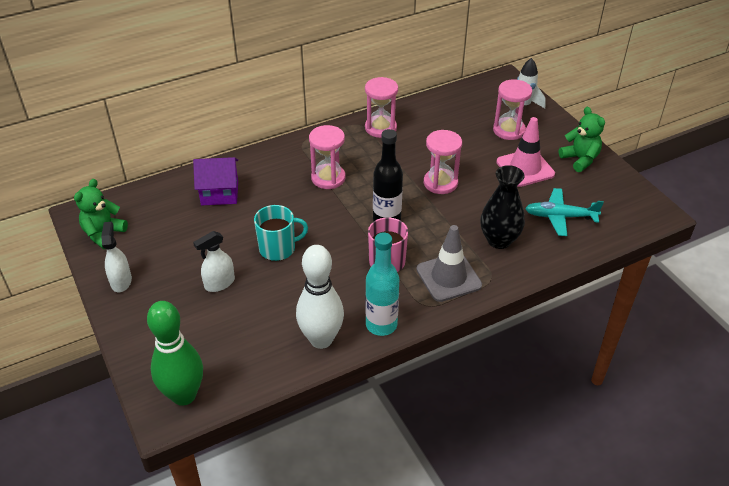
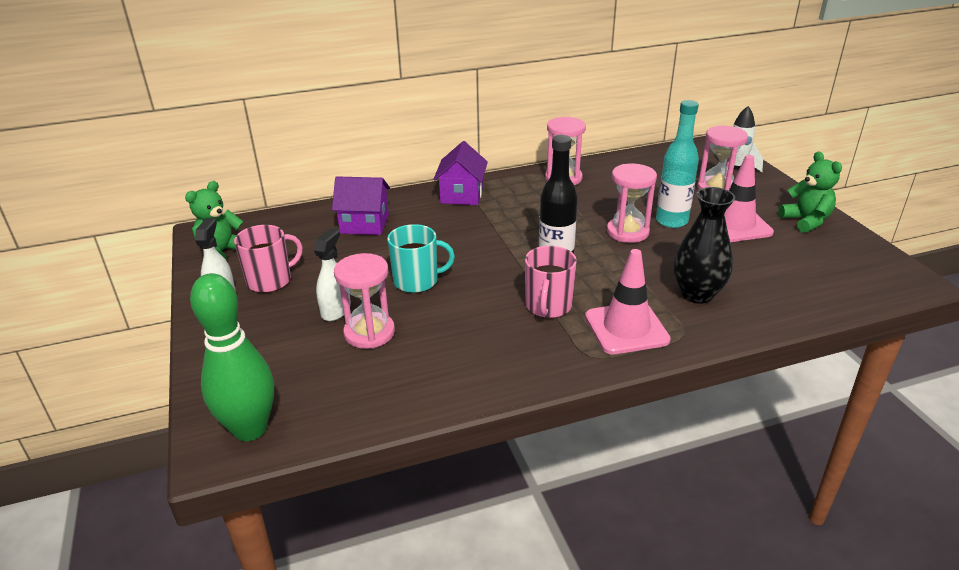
camera: 10 degrees right, 10 degrees down
(156, 259) = (270, 280): none -> pink mug
(219, 283) = (336, 310): white spray bottle -> white spray bottle turned 135 degrees clockwise
(296, 154) = (462, 195): none -> purple house
(321, 339) = (446, 382): white bowling pin -> none
(328, 178) = (493, 219): pink hourglass -> pink hourglass (369, 333)
(381, 325) = (529, 373): turquoise bottle -> turquoise bottle (671, 221)
(448, 277) = (626, 328): grey traffic cone -> pink traffic cone
(560, 217) = (779, 276): turquoise plane -> none

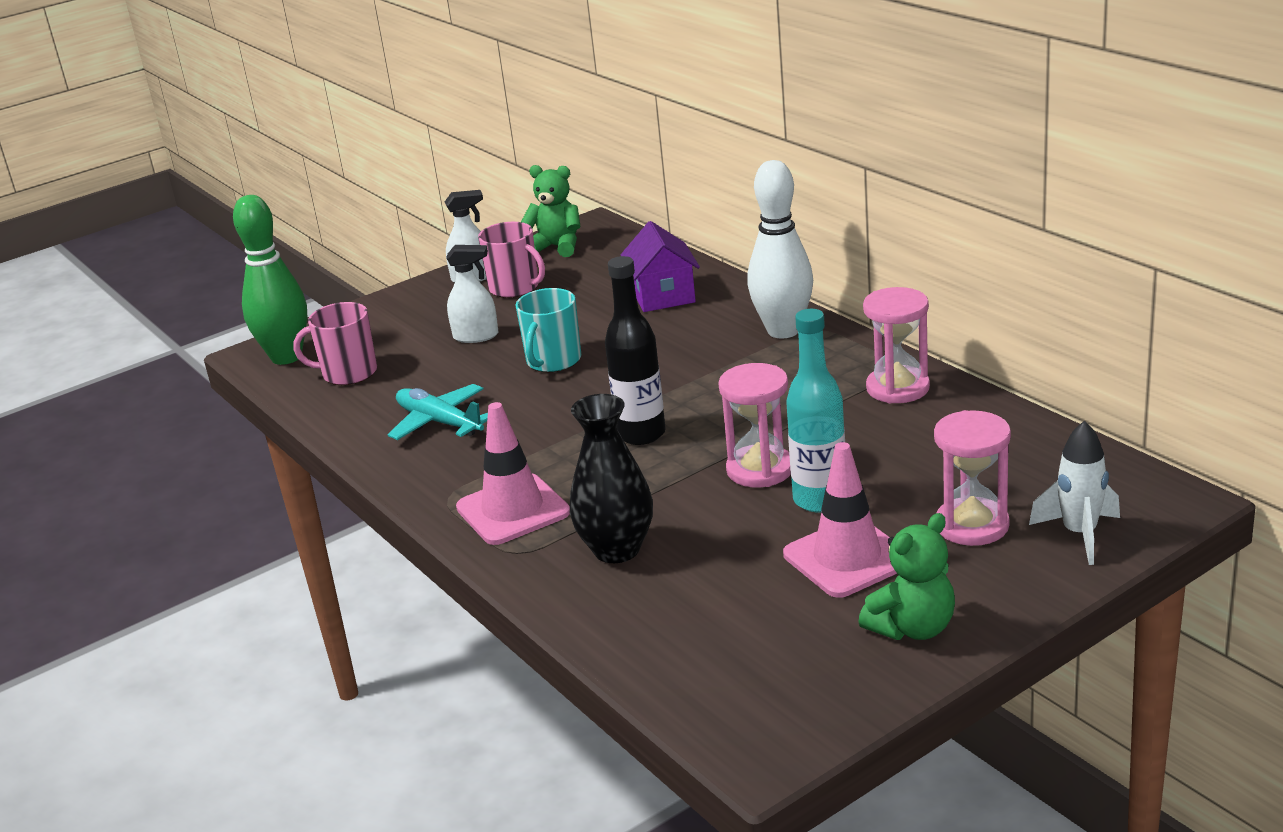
camera: 75 degrees right, 5 degrees down
(369, 333) = (443, 364): pink hourglass -> none
(417, 281) = (553, 361): turquoise mug -> turquoise mug turned 45 degrees clockwise
(462, 195) = (783, 331): purple house -> white bowling pin
(469, 346) = (440, 422): none -> turquoise plane
(548, 306) = (538, 450): pink mug -> pink mug (348, 373)

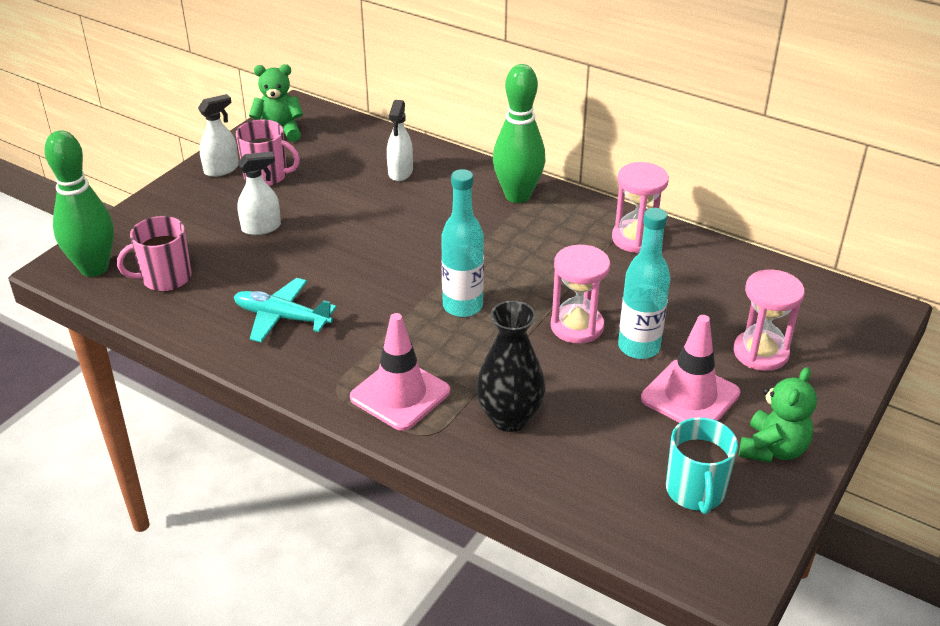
camera: 25 degrees left, 10 degrees up
(553, 361) = (345, 245): turquoise mug -> turquoise mug (695, 491)
(641, 434) = (462, 306): black bottle -> turquoise bottle
(663, 296) = (400, 172): purple house -> white spray bottle
(783, 331) = (517, 196): white bowling pin -> green bowling pin
(1079, 534) = (837, 349): white rocket -> none

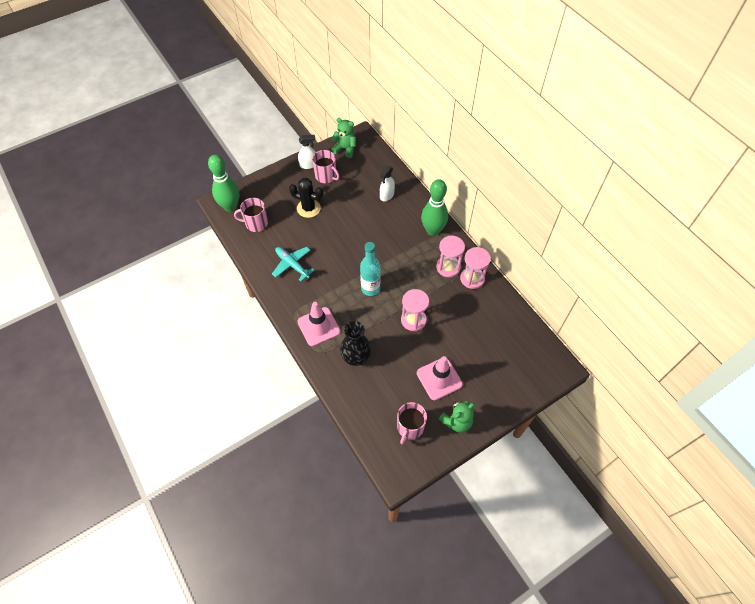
camera: 25 degrees right, 20 degrees up
(261, 228) = (308, 208): white spray bottle -> black cactus
(638, 347) = (433, 343): turquoise bottle -> none
(695, 491) = (410, 427): turquoise mug -> pink mug
(760, 353) = (486, 368): pink hourglass -> pink hourglass (448, 267)

